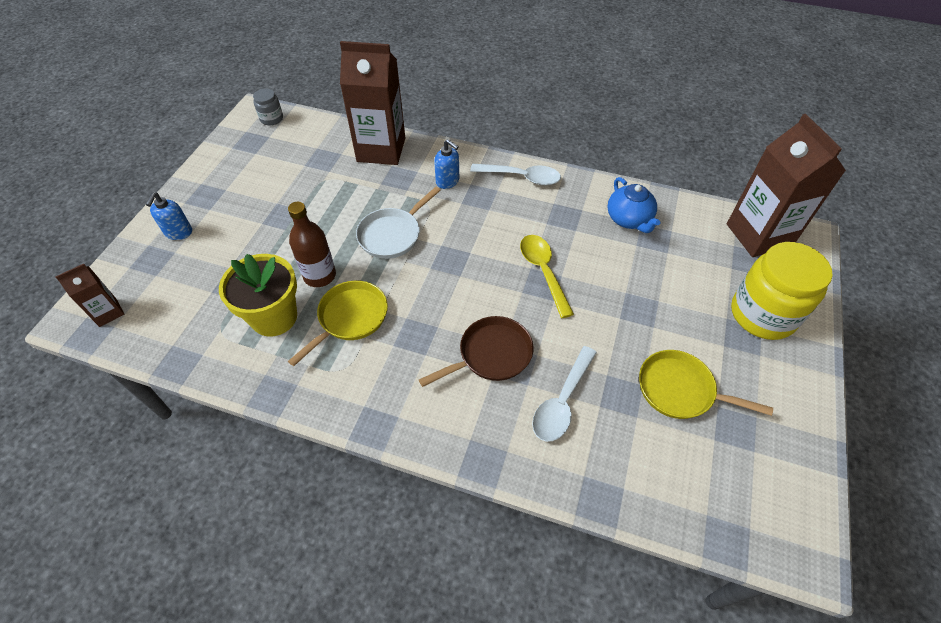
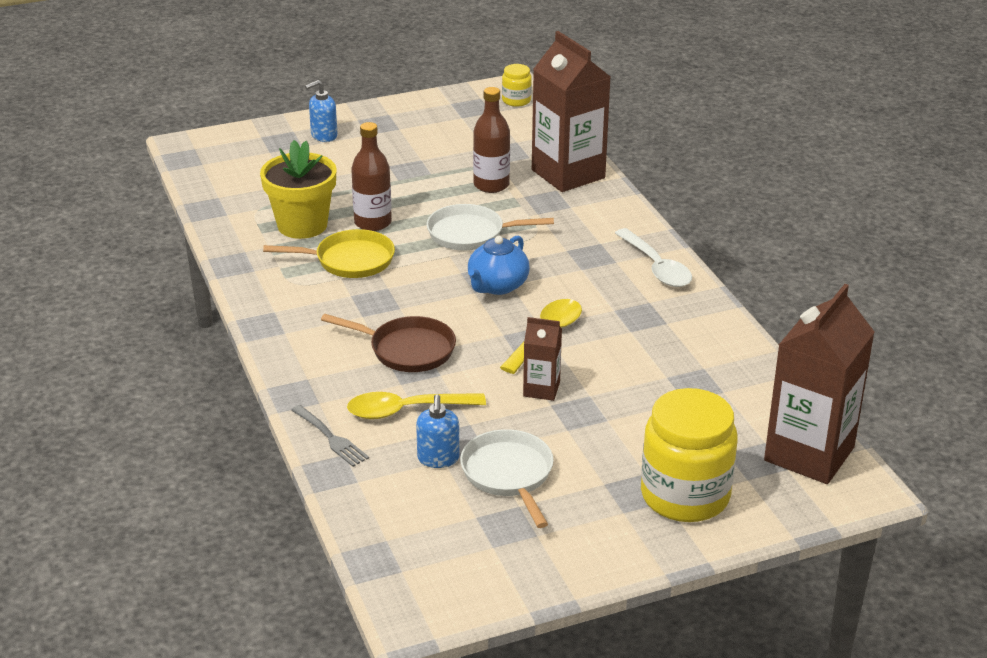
camera: 50 degrees right, 20 degrees down
(108, 312) = (210, 154): brown carton -> brown carton (541, 389)
(271, 119) = (516, 100): grey jar -> yellow jar
(350, 190) = (491, 185): none -> brown bottle
(447, 181) = (583, 229): blue soap dispenser -> blue soap dispenser (438, 459)
(557, 472) = (330, 437): none -> grey fork
(562, 402) = (406, 410): white spoon -> yellow spoon
(629, 219) = (697, 357): blue teapot -> blue teapot (497, 286)
(680, 390) = (509, 475): yellow pan -> white pan

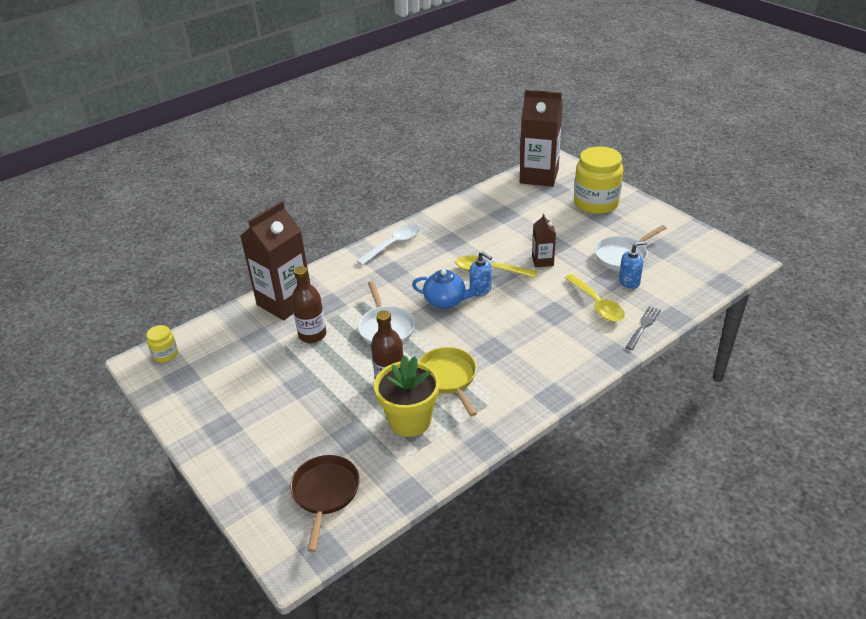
camera: 105 degrees left, 5 degrees up
(323, 136) = (252, 458): blue soap dispenser -> blue soap dispenser (480, 290)
(407, 350) = (538, 320): brown pan -> brown pan (325, 494)

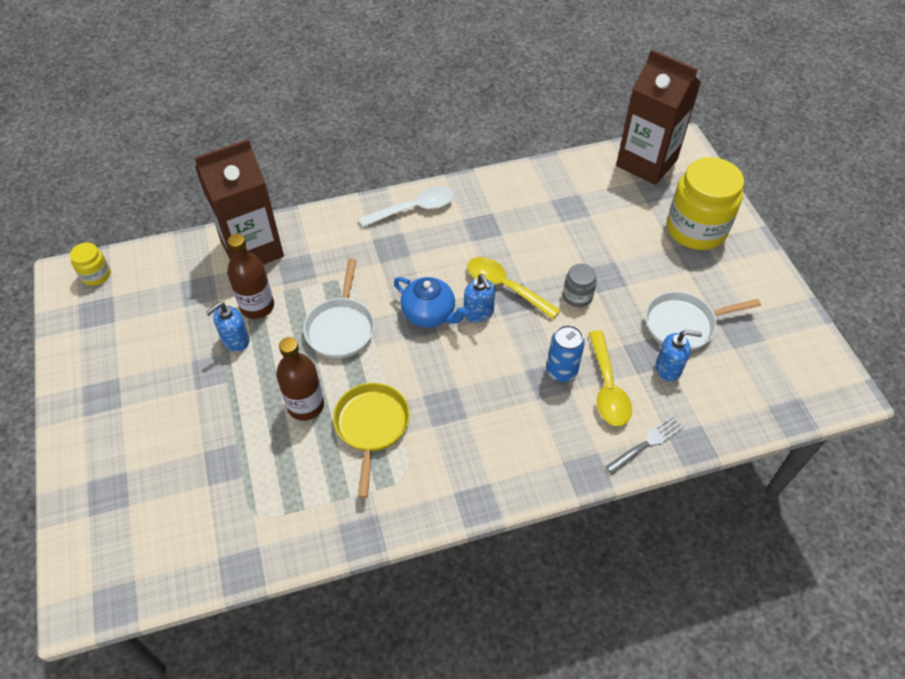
camera: 20 degrees right, 15 degrees up
(309, 360) = (235, 340): none -> blue soap dispenser
(325, 494) = (157, 530): brown pan -> none
(410, 420) = (297, 469): yellow flower pot -> none
(542, 261) = (577, 296): brown carton -> grey jar
(560, 305) = (561, 371): none -> blue can

